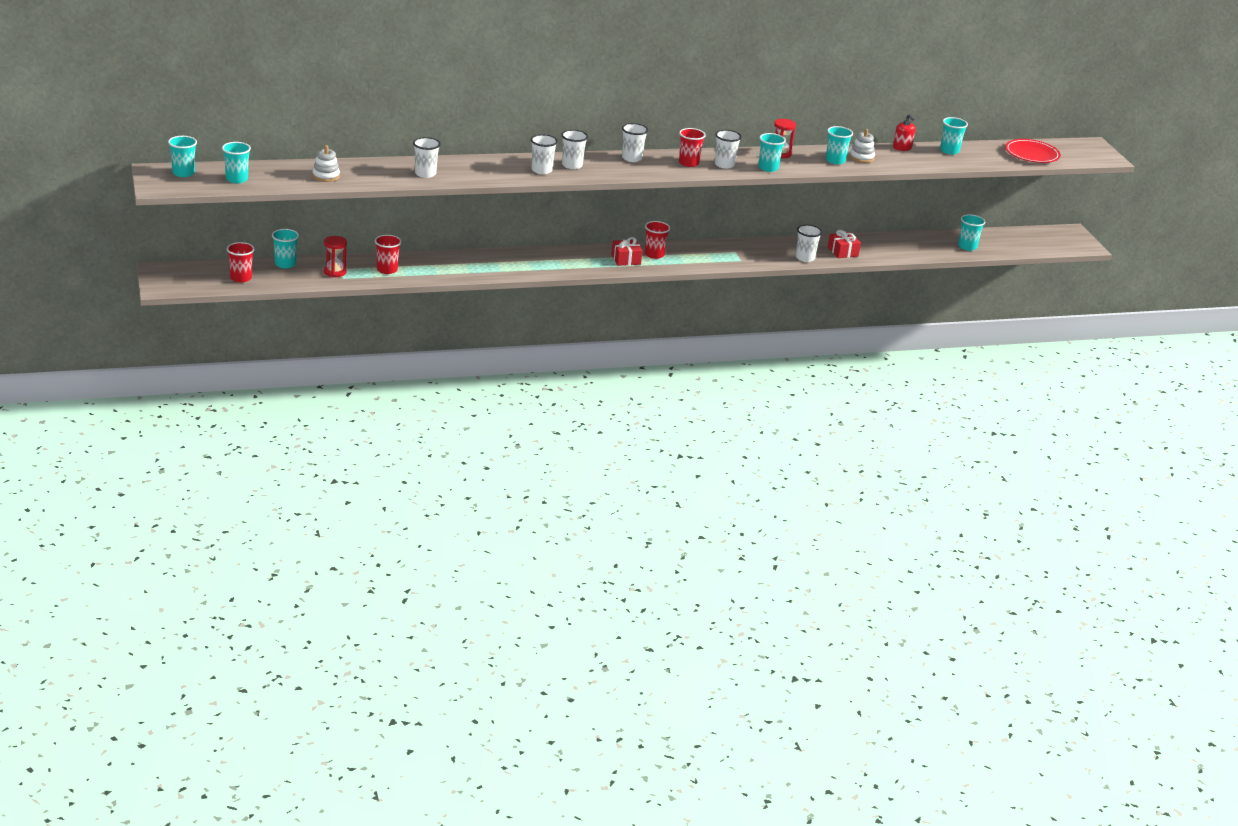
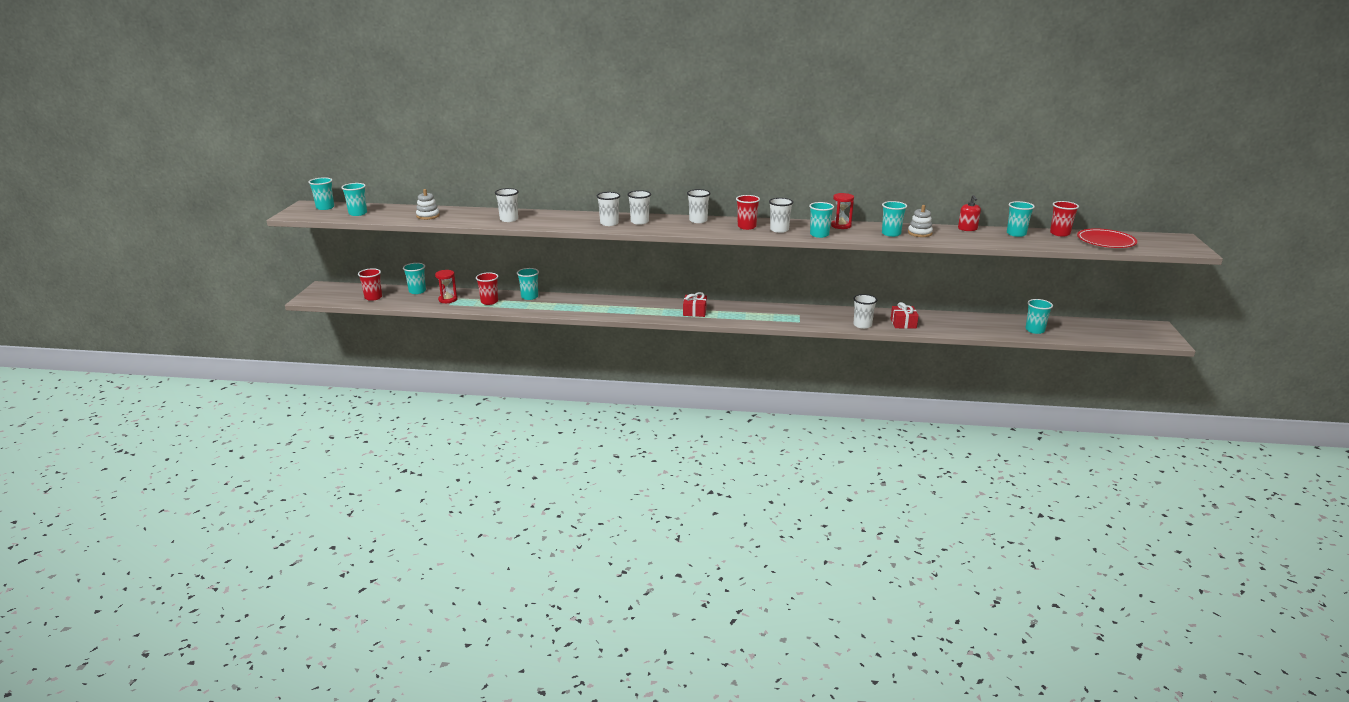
camera: 25 degrees right, 5 degrees down
(427, 258) = (529, 297): none -> turquoise cup
(654, 255) = (723, 310): red cup -> red cup (1059, 233)

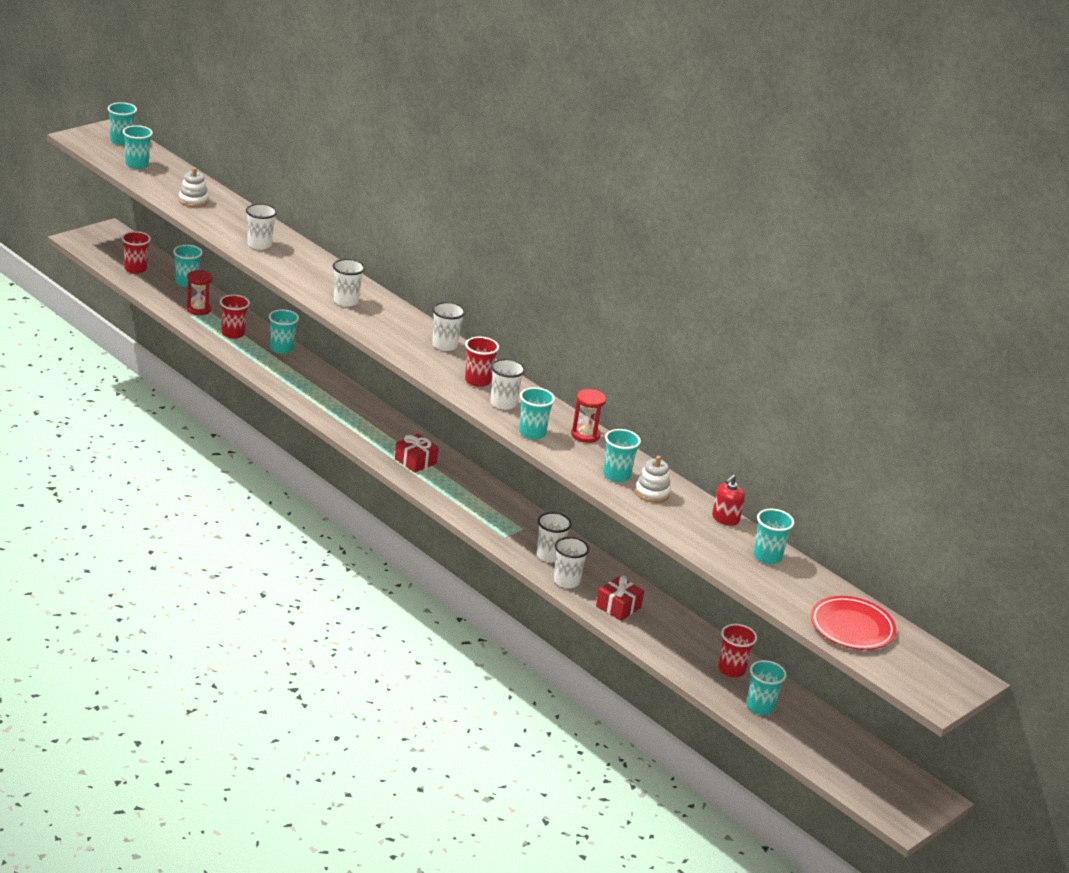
camera: 35 degrees right, 5 degrees up
(639, 222) = (380, 315): white cup -> white cup (549, 556)
(1059, 233) = (824, 586): red cup -> red cup (731, 669)

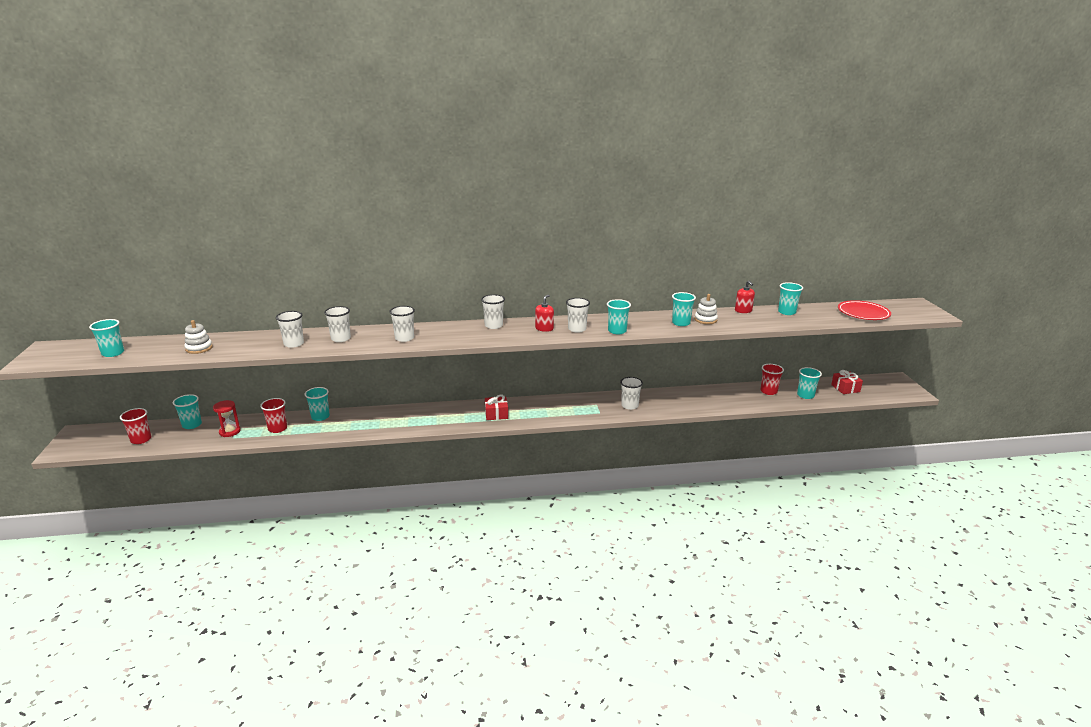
camera: 50 degrees left, 5 degrees down
(121, 141) = (70, 349): turquoise cup -> none
(477, 381) = (544, 328): red cup -> red soap dispenser
(566, 581) = (658, 409): white cup -> white cup (341, 339)
(585, 435) = (631, 318): red hourglass -> none
(618, 607) = (693, 402): red gift -> red gift (845, 388)

